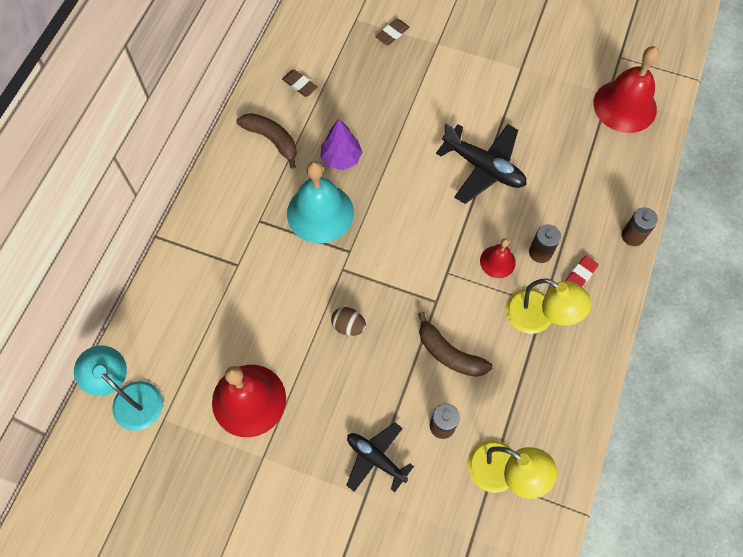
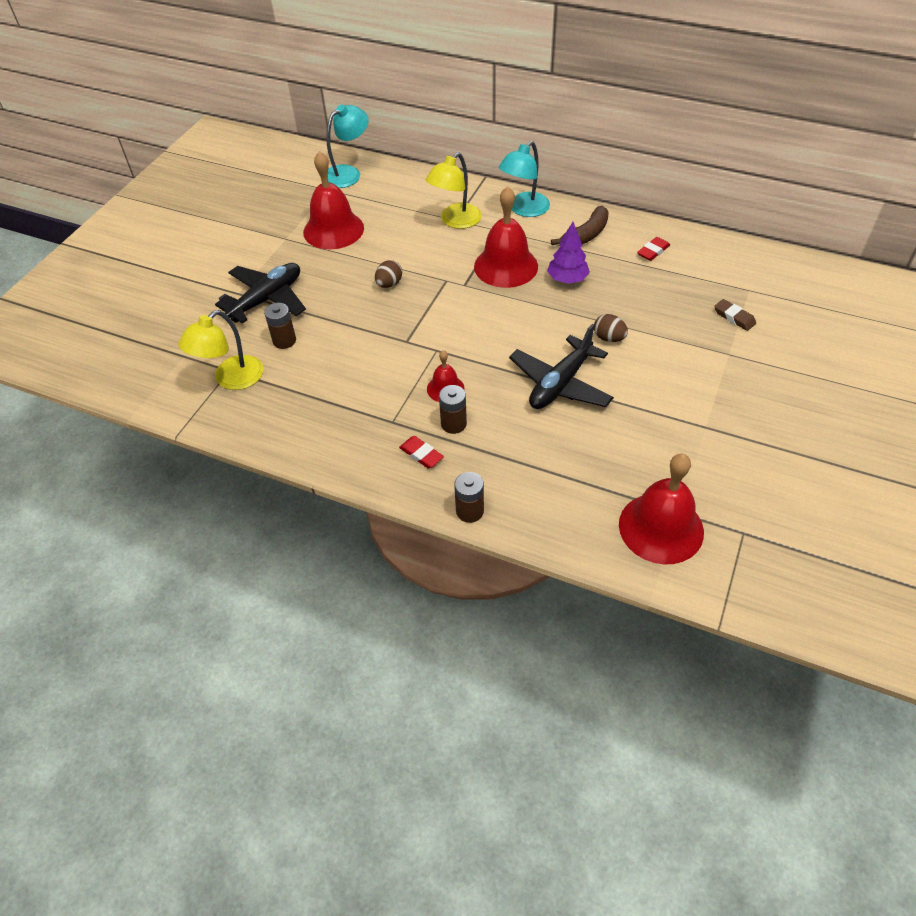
camera: 95 degrees right, 15 degrees down
(224, 196) = (524, 209): none -> turquoise lamp
(300, 85) = (653, 251): brown eraser -> red eraser
(320, 213) = (506, 266): turquoise bell -> red bell
(376, 458) = (267, 299): black plane -> black plane, size x1.50
(423, 128) = (609, 338): none -> brown egg
(449, 354) = (351, 348): brown banana -> none
(539, 317) = (379, 417): yellow lamp -> yellow lamp (455, 221)

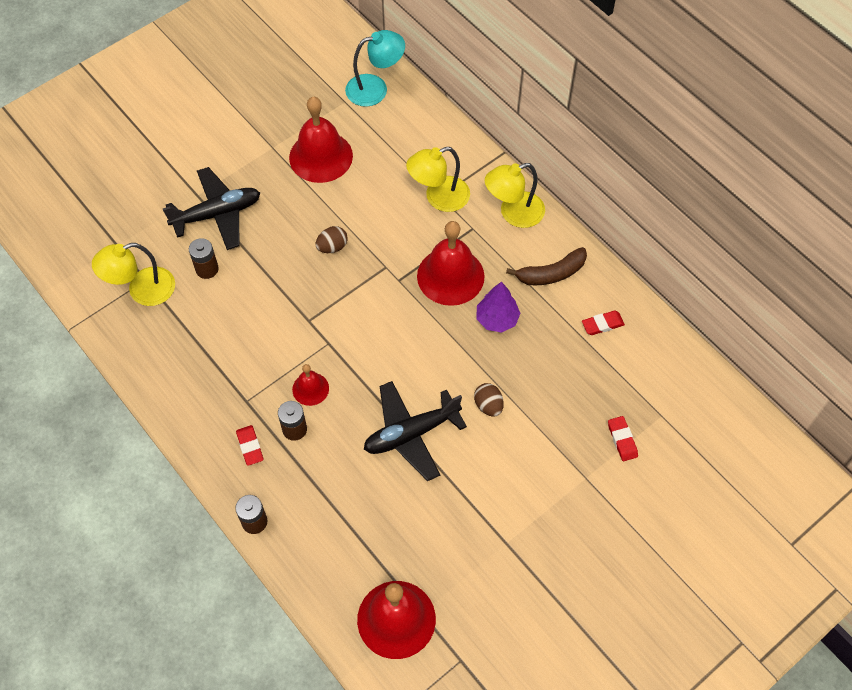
camera: 25 degrees right, 10 degrees up
(524, 209) = (513, 213): turquoise lamp -> yellow lamp
(734, 317) = (622, 440): brown eraser -> red eraser

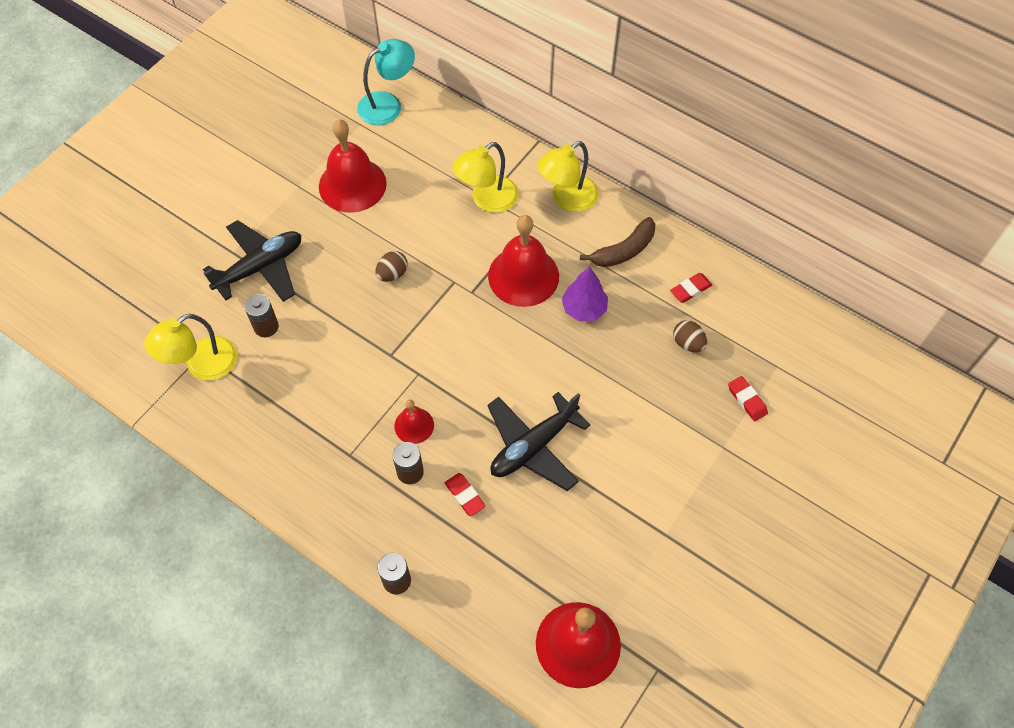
camera: 15 degrees left, 0 degrees up
(250, 446) = (368, 502): red eraser -> red eraser (465, 495)
(488, 405) = (603, 398): brown egg -> brown egg (688, 343)

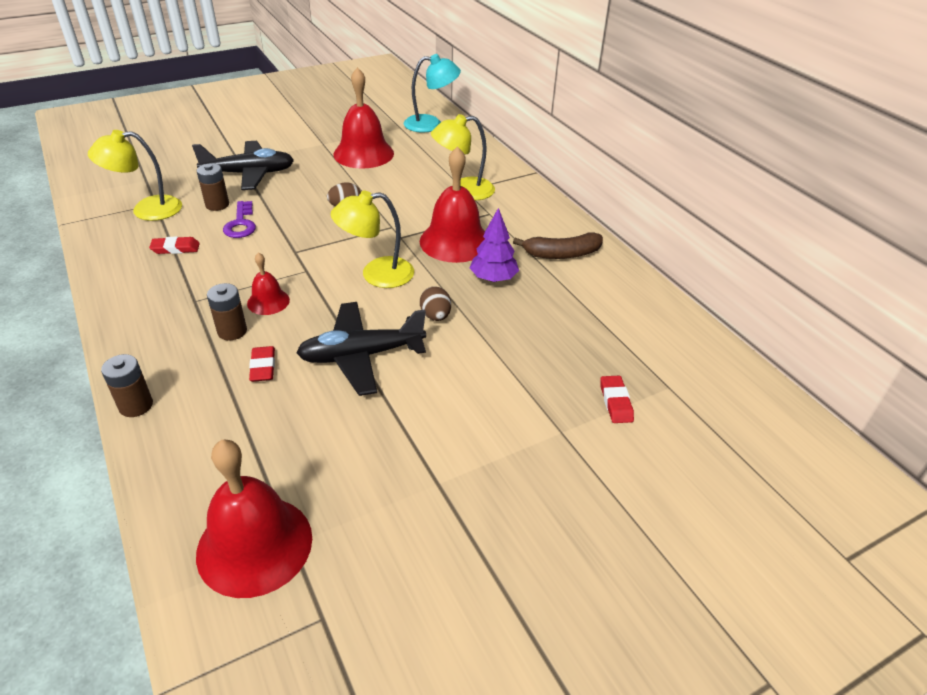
camera: 25 degrees right, 20 degrees down
(311, 342) = (241, 224): none -> purple key
(567, 199) = (534, 209): yellow lamp -> yellow lamp (376, 274)
(688, 343) = (580, 336): brown egg -> brown egg (435, 316)
(690, 289) = (610, 299): red eraser -> red eraser (175, 248)

